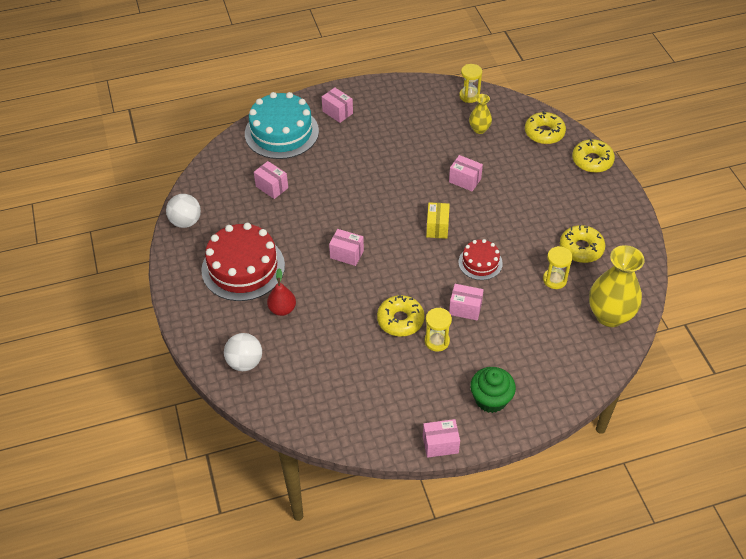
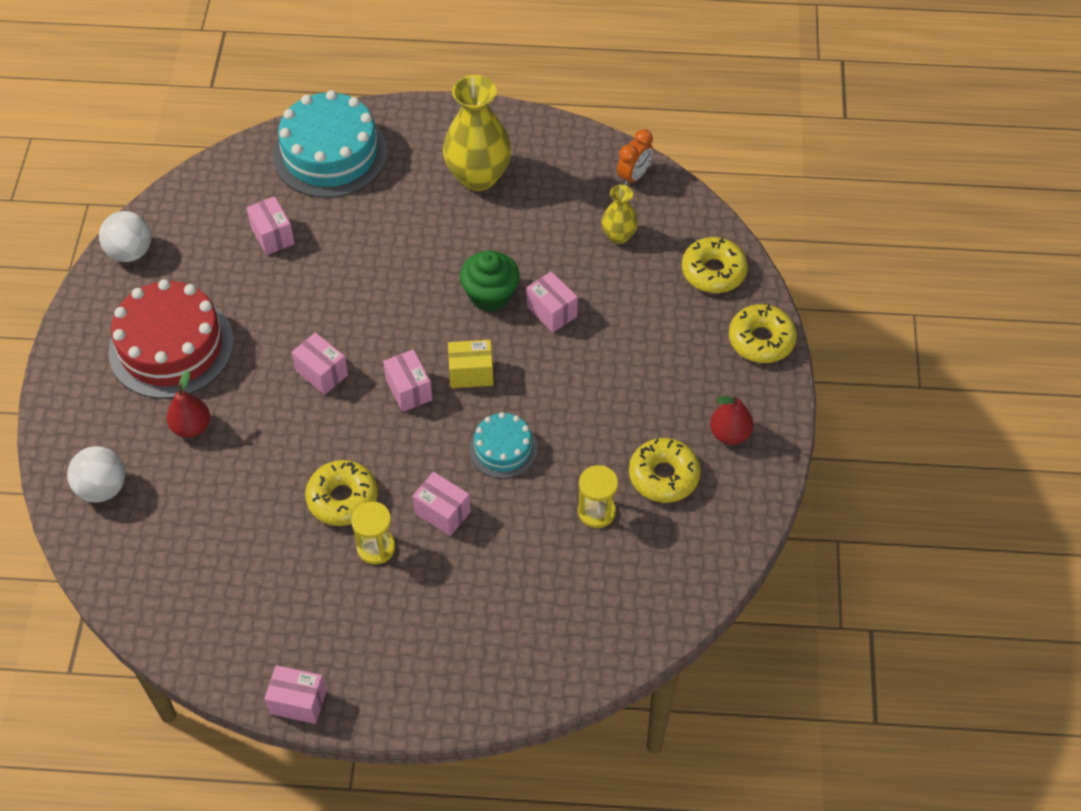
camera: 20 degrees right, 5 degrees up
(337, 112) = (426, 146): pink box -> pink box (409, 390)
(437, 227) = (471, 373): yellow box -> yellow box turned 60 degrees clockwise
(469, 96) = (634, 176): yellow hourglass -> orange clock
(480, 262) = (503, 448): red cake -> turquoise cake
(490, 399) = (403, 661): green cupcake -> green cupcake (490, 295)
(604, 215) = (729, 434): none -> red pear
(609, 315) = (646, 595): yellow vase -> yellow vase (478, 176)

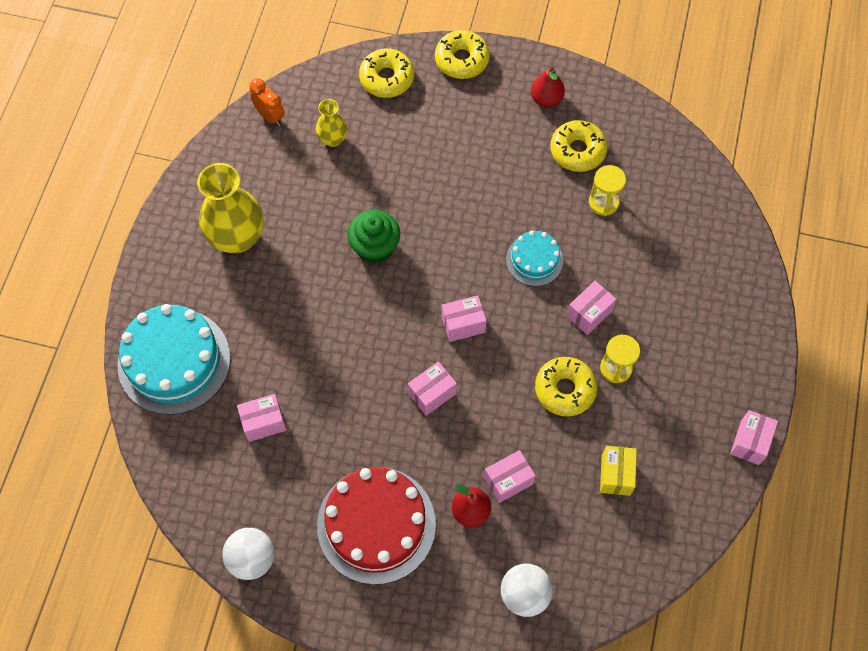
camera: 80 degrees left, 10 degrees up
(471, 373) = (455, 273): yellow box -> yellow box (615, 475)
(552, 312) = (402, 202): pink box -> pink box (508, 481)

